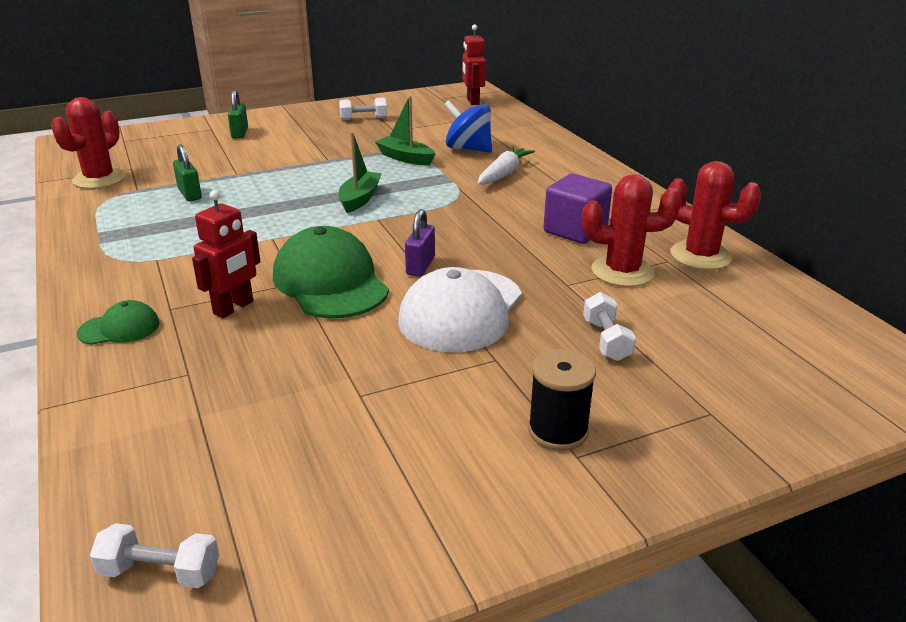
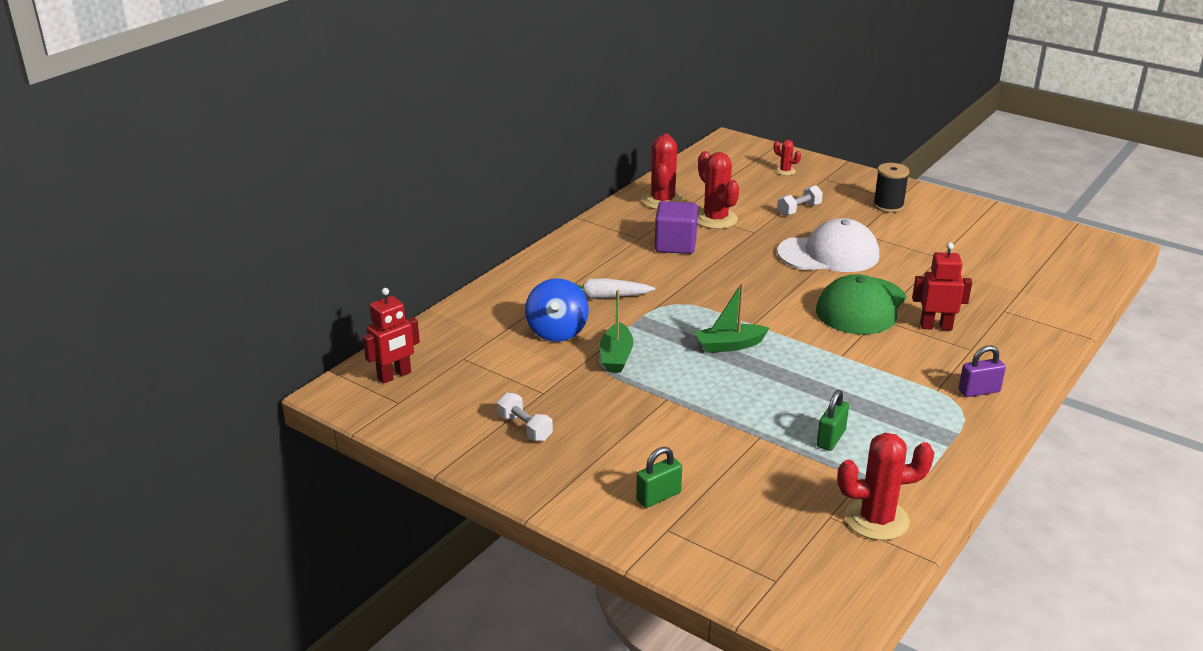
camera: 120 degrees left, 0 degrees up
(119, 328) = (1013, 355): green cap -> none
(160, 572) = (1089, 258): white dumbbell -> none
(420, 266) = (798, 283): purple padlock -> purple padlock (979, 391)
(762, 385) = (785, 171): none -> red cactus

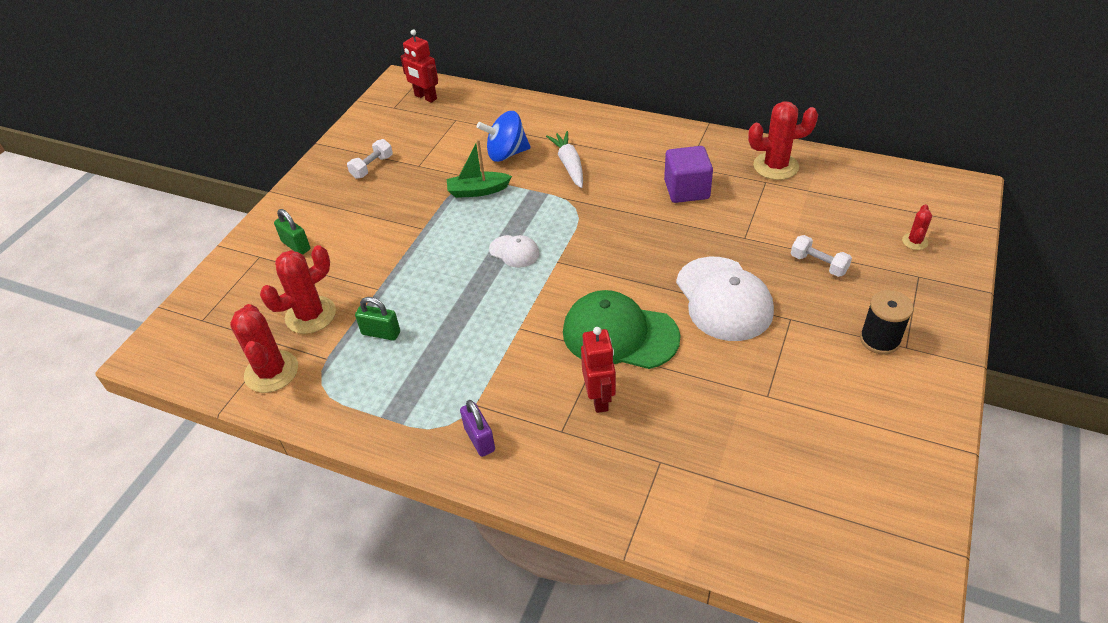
camera: 80 degrees right, 15 degrees up
(715, 219) = (757, 207): red cactus -> red cactus (310, 315)
(729, 345) = (514, 251): green boat -> white cap

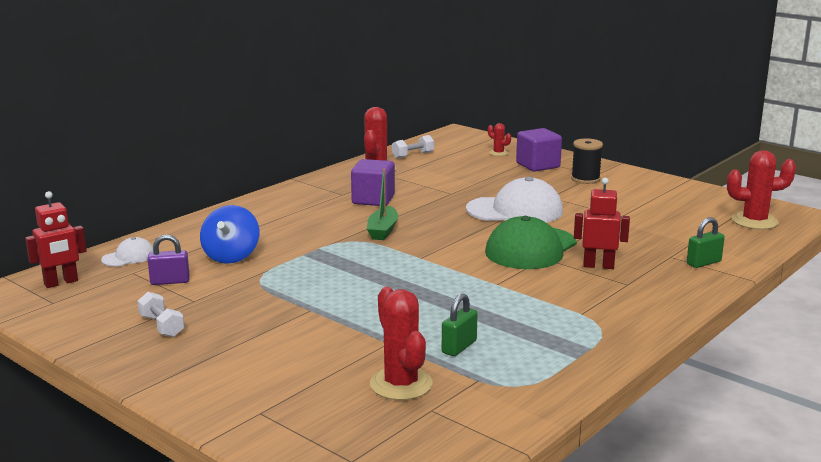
camera: 75 degrees left, 25 degrees down
(271, 372) = (479, 414): red cactus -> red cactus (754, 221)
(296, 245) = (264, 385): green padlock -> green padlock (703, 263)
(478, 191) = (277, 276): green boat -> green boat (382, 230)
(479, 439) = (624, 316): purple padlock -> purple padlock (170, 281)
(514, 251) = (390, 272): white cap -> white cap (128, 257)
(569, 165) = (285, 234): white carrot -> none
(818, 264) = (500, 179): white dumbbell -> white dumbbell (413, 155)
(896, 286) = (538, 165): none -> purple cube

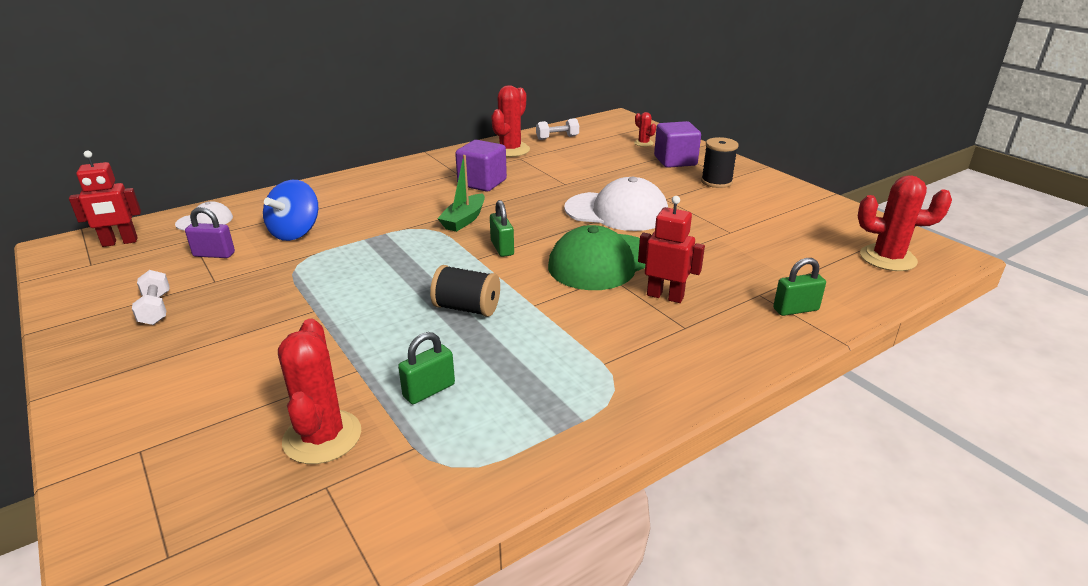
camera: 15 degrees right, 10 degrees up
(436, 248) = (502, 248): none -> green padlock
(443, 292) = (467, 308): none -> black spool

